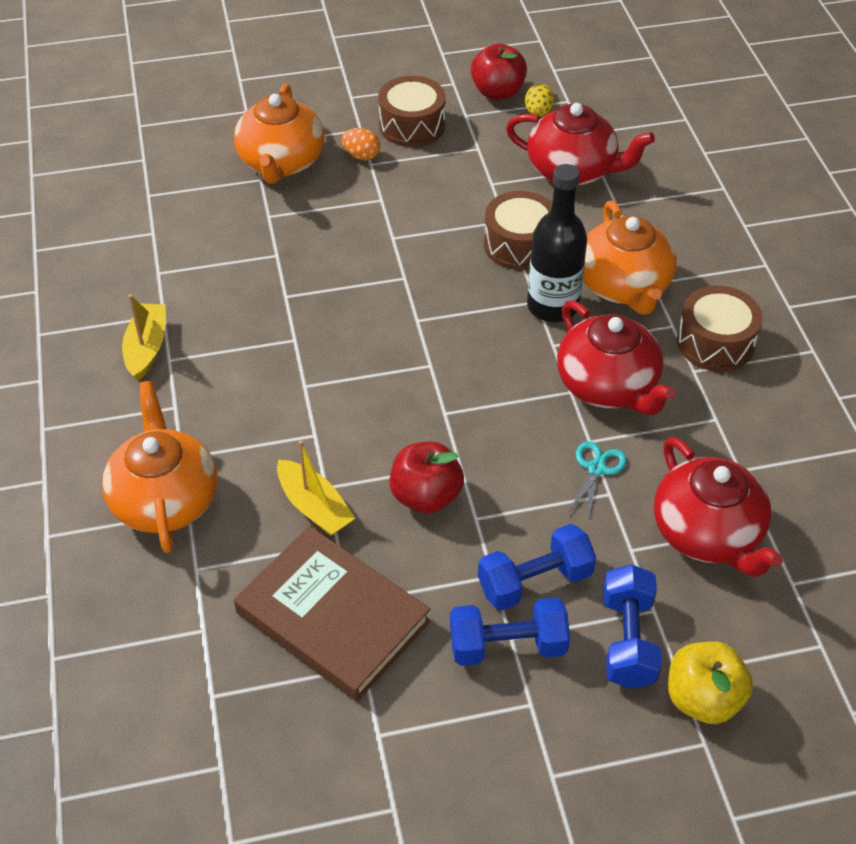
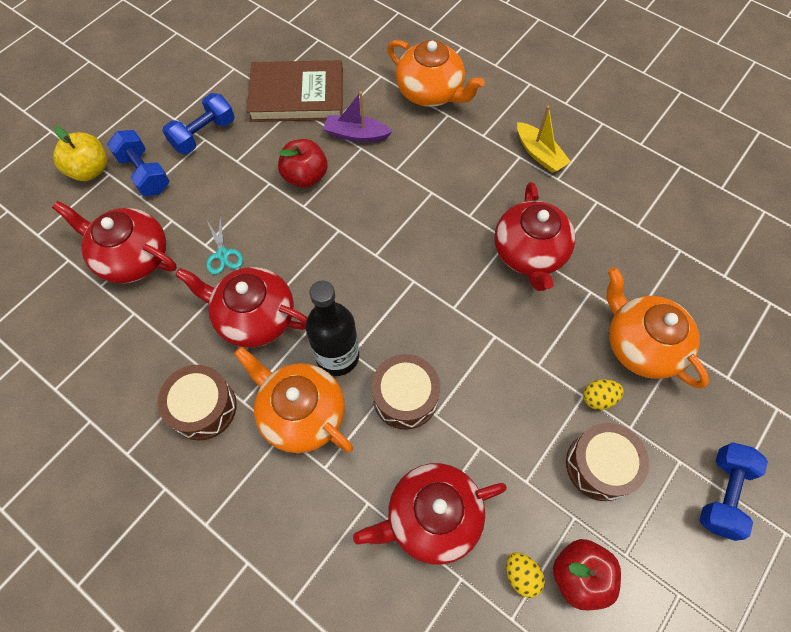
camera: 140 degrees right, 15 degrees up
(281, 273) = (529, 253): none -> red teapot
(314, 507) = (356, 135): yellow boat -> purple boat
(361, 155) = (598, 398): orange egg -> yellow egg
(534, 581) = (212, 171): blue dumbbell -> blue dumbbell (722, 494)

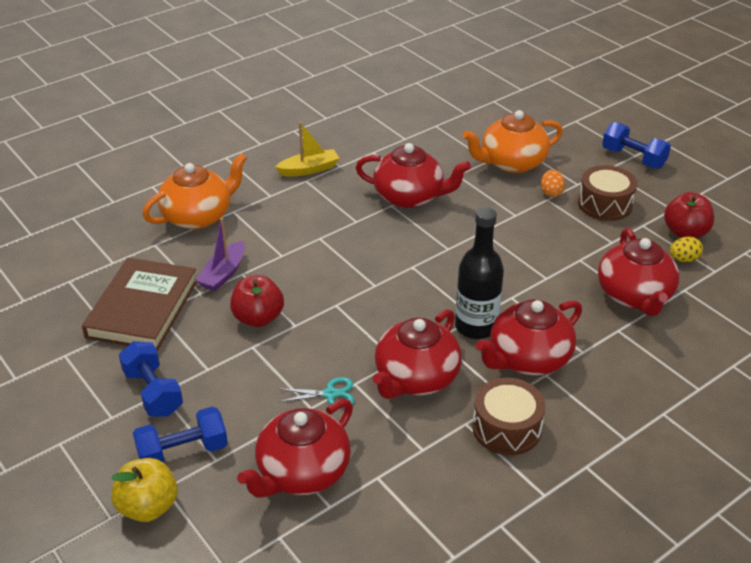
camera: 75 degrees left, 25 degrees down
(301, 413) = (528, 359): orange teapot -> red teapot
(405, 397) = (527, 292): brown drum -> none
(598, 398) = (551, 193): yellow egg -> orange egg

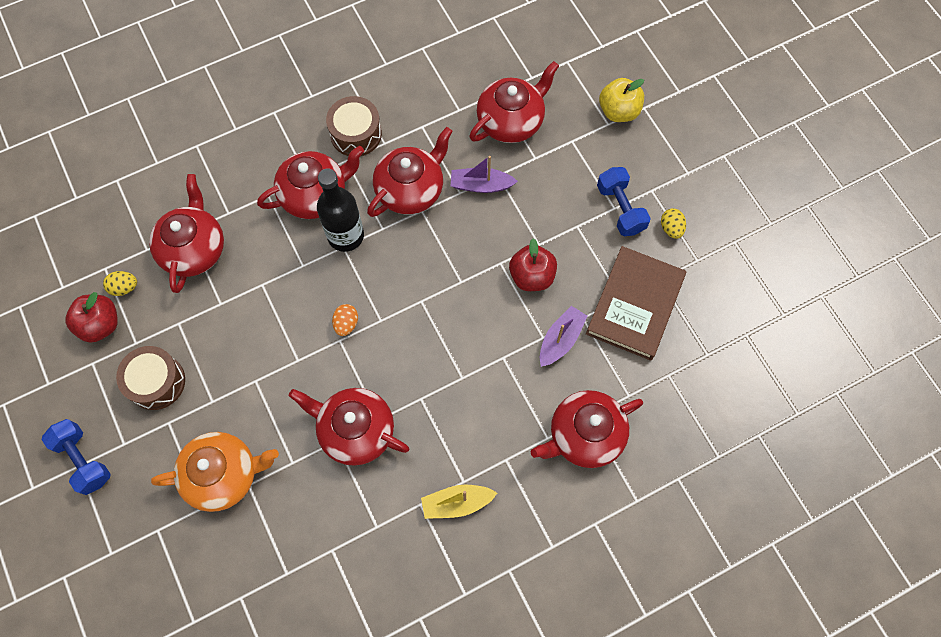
camera: 170 degrees left, 30 degrees up
(91, 380) = (671, 228): none -> yellow egg
(183, 452) = (596, 150): blue dumbbell -> none
(198, 216) = (584, 435): orange teapot -> red teapot
(330, 394) = (481, 185): turquoise scissors -> purple boat
(551, 193) = (203, 411): orange egg -> orange egg (346, 324)

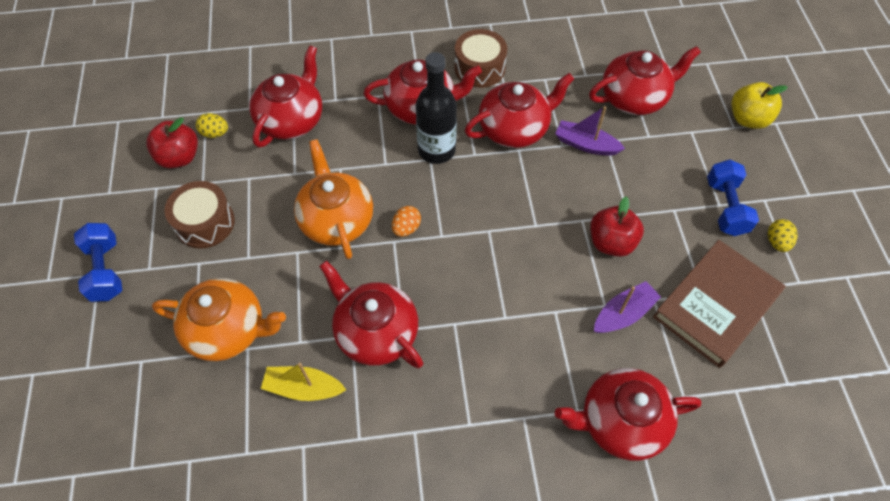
camera: 20 degrees right, 10 degrees down
(279, 337) = (336, 220): none -> orange teapot
(457, 503) = (454, 445): yellow boat -> yellow boat (304, 388)

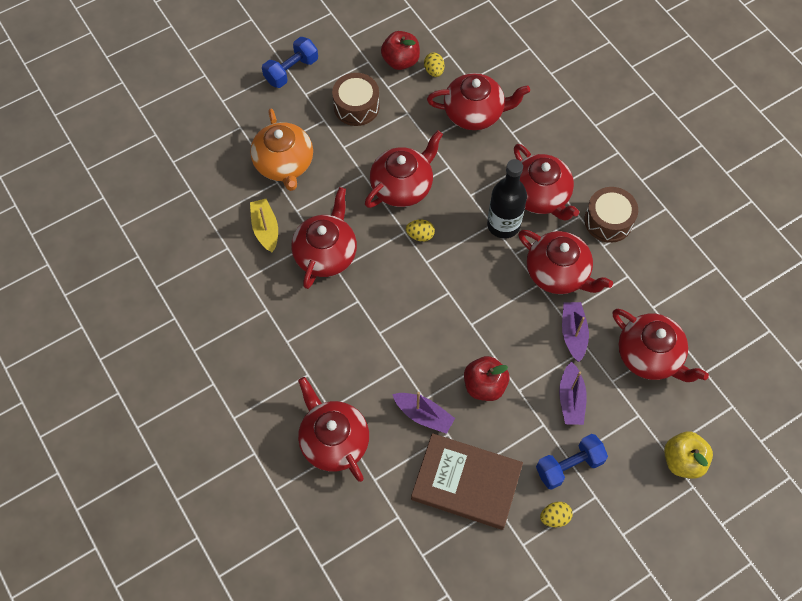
camera: 65 degrees right, 5 degrees up
(336, 220) = (402, 186): orange teapot -> red teapot
(406, 228) = (420, 235): orange egg -> yellow egg
(655, 176) = (571, 399): none -> purple boat

